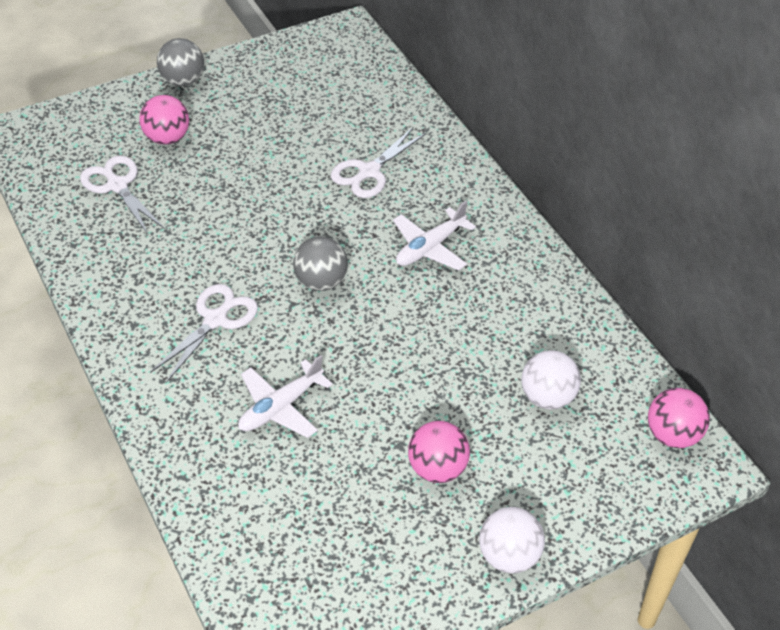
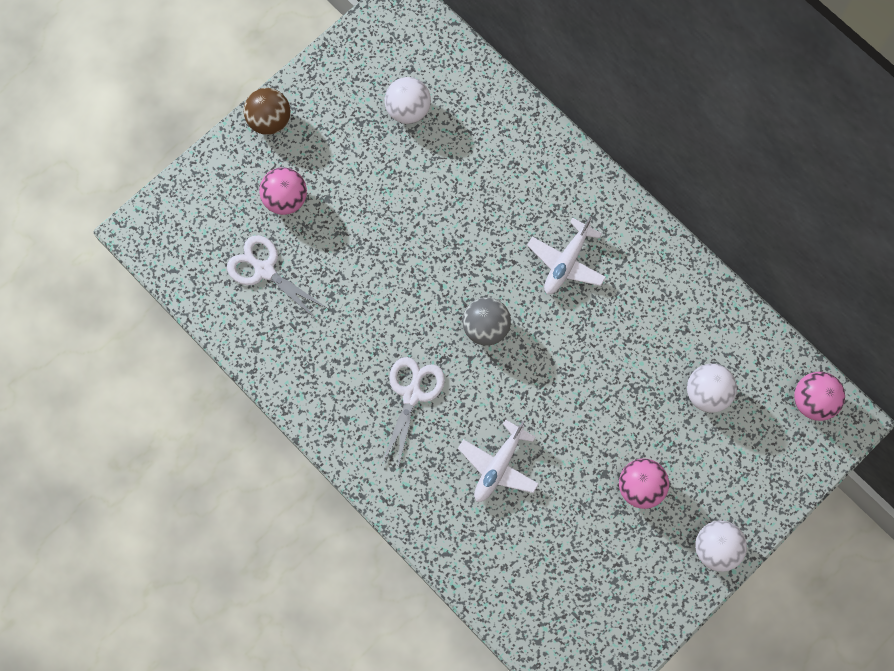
camera: 15 degrees left, 25 degrees up
(183, 80) = (269, 120): grey ball -> brown ball
(319, 100) = (408, 110): none -> white ball
(369, 171) = (484, 188): white scissors -> none

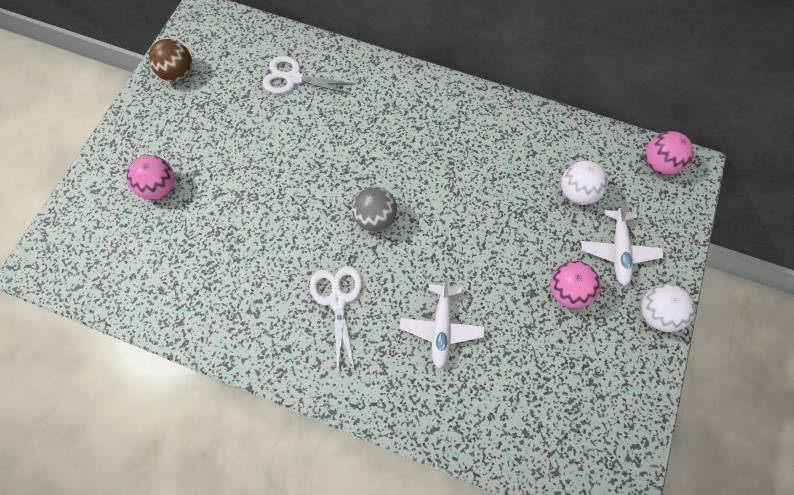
camera: 25 degrees left, 5 degrees down
(265, 270) = (163, 252): white scissors -> white scissors (294, 78)
(269, 120) = (123, 133): brown ball -> brown ball (178, 73)
(408, 110) = (236, 82): white ball -> none
(566, 262) = (415, 142): white plane -> white plane (618, 250)

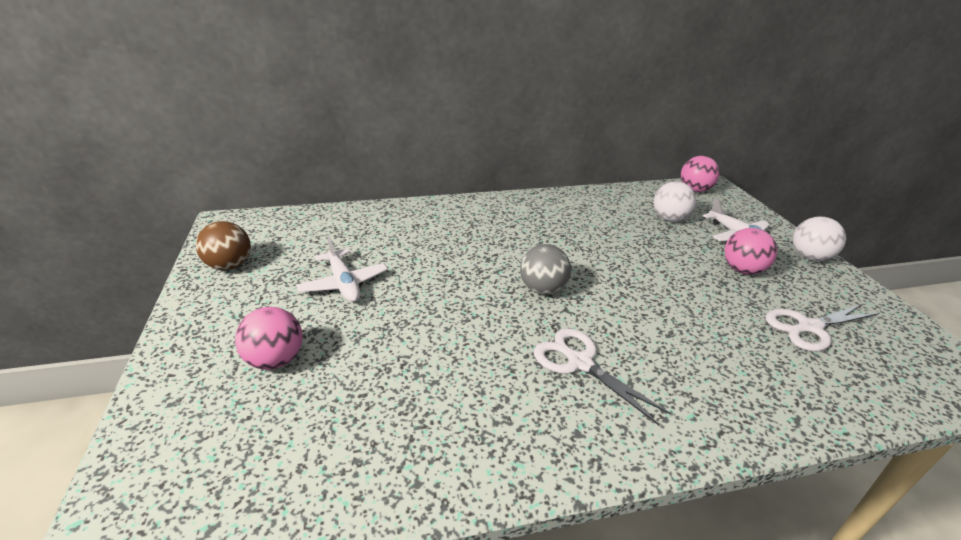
camera: 35 degrees left, 35 degrees down
(294, 78) = (367, 232): white scissors -> white scissors (809, 327)
(441, 327) = (693, 337): white plane -> white plane (344, 284)

